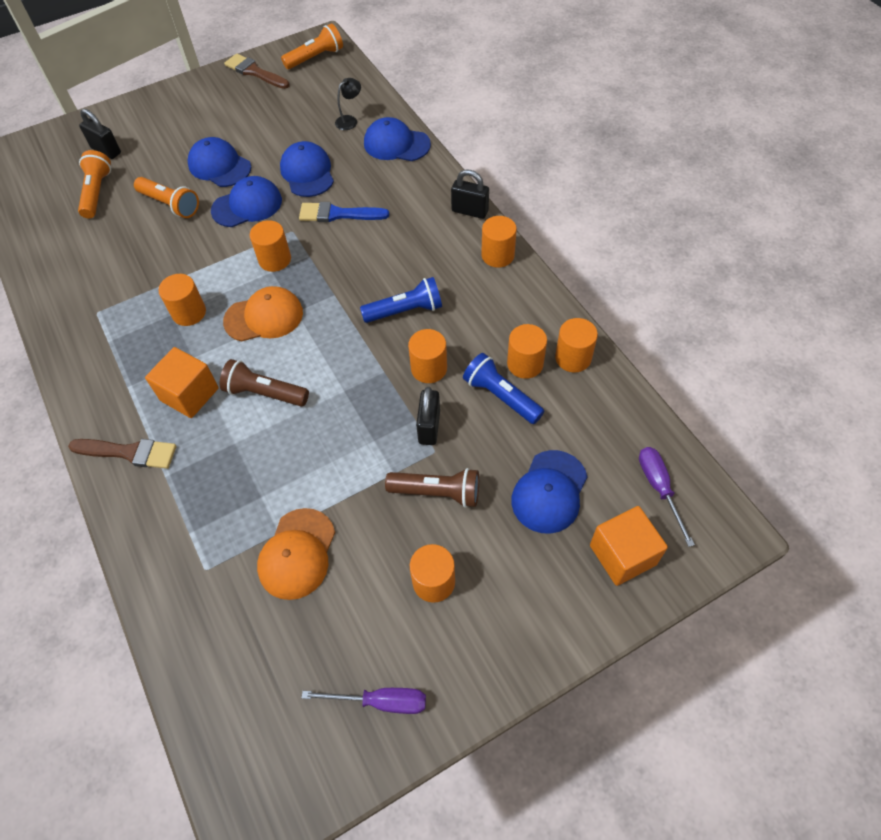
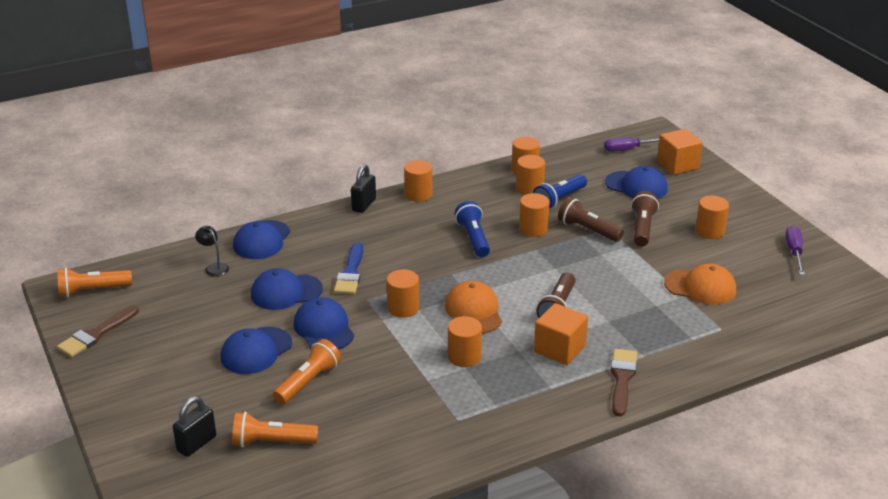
camera: 90 degrees left, 25 degrees down
(316, 57) = (92, 291): orange flashlight -> orange flashlight turned 75 degrees counterclockwise
(429, 427) = (587, 230): black padlock -> brown flashlight

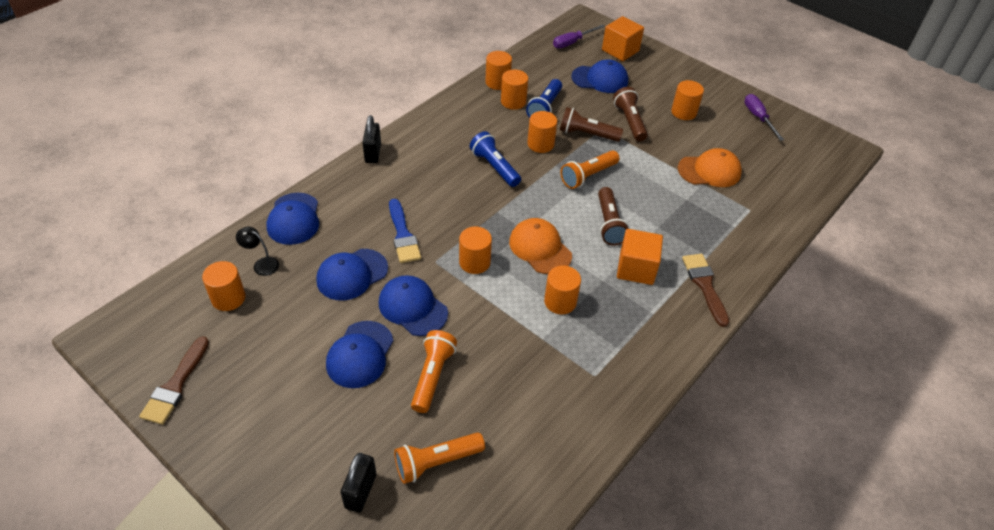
camera: 25 degrees left, 15 degrees up
(92, 291) = (142, 330): orange flashlight -> orange flashlight (587, 176)
(418, 194) = (417, 130): orange cylinder -> orange cylinder (228, 298)

